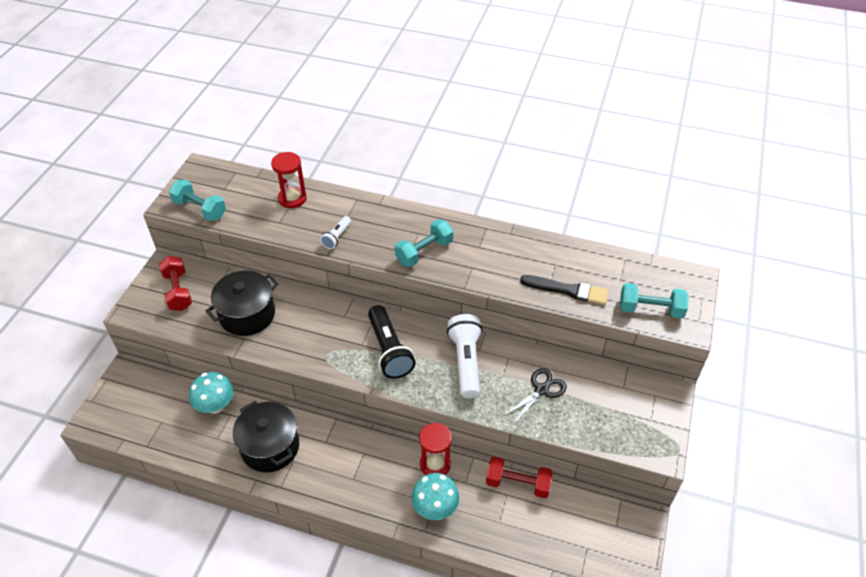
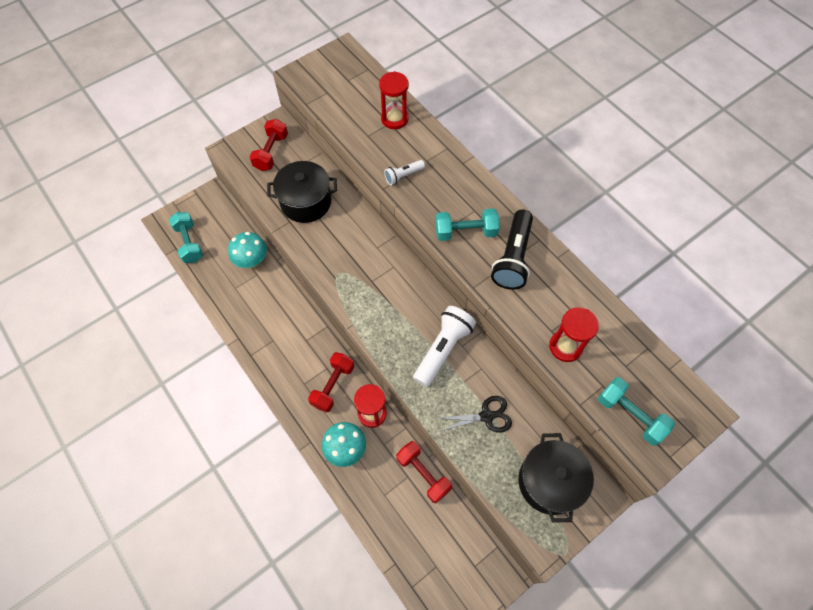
camera: 35 degrees right, 15 degrees up
(200, 209) = (316, 90): turquoise dumbbell -> turquoise dumbbell (189, 243)
(270, 447) = (265, 318): black pot -> black pot (549, 482)
(381, 464) = (333, 386): none -> red dumbbell
(389, 350) = (389, 300): black flashlight -> black flashlight (513, 258)
(568, 290) = (565, 346): black brush -> red hourglass

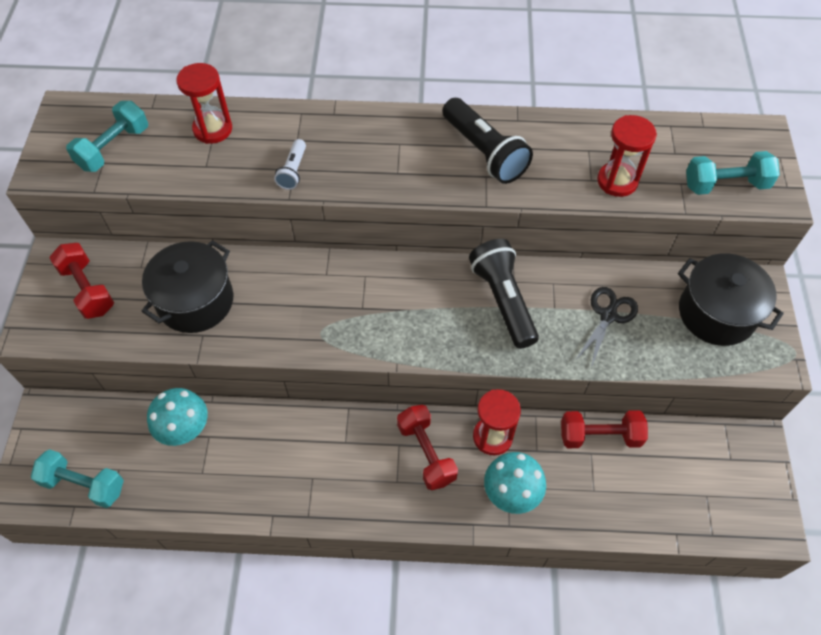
camera: 50 degrees left, 5 degrees down
(443, 349) = (503, 300): white flashlight -> black flashlight
(465, 232) = (417, 167): turquoise dumbbell -> turquoise dumbbell (114, 148)

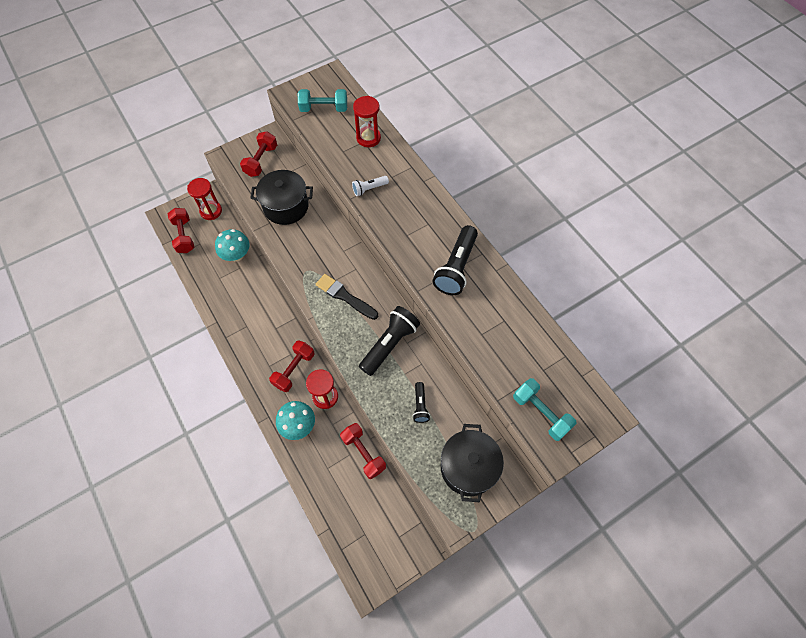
camera: 55 degrees right, 5 degrees up
(84, 484) = (184, 236): turquoise dumbbell -> red dumbbell
(396, 310) = (345, 296): none -> black brush
(608, 316) = (420, 405): black scissors -> black flashlight
(617, 181) = (492, 349): red hourglass -> red hourglass (211, 211)

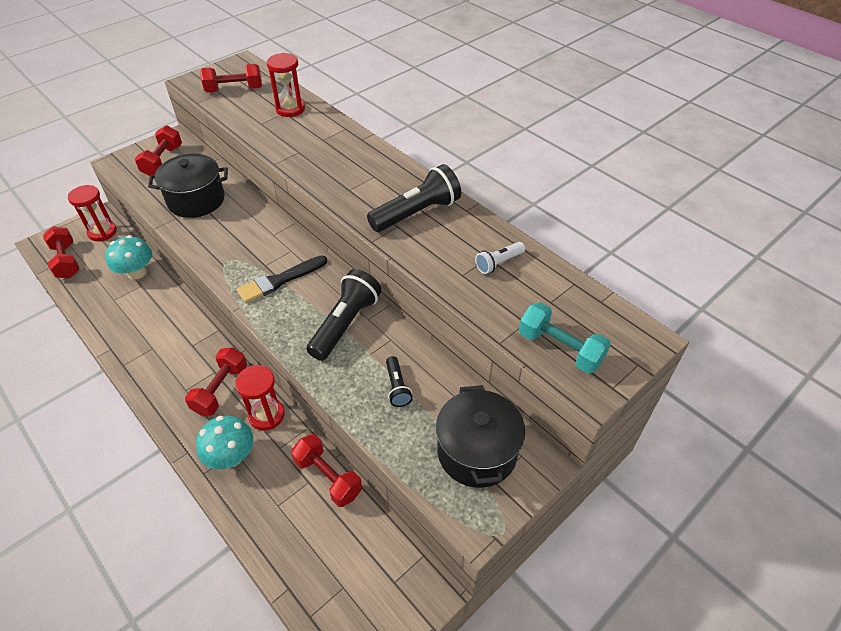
camera: 10 degrees left, 15 degrees down
(324, 108) = (234, 90): turquoise dumbbell -> red dumbbell
(345, 296) = (280, 280): black brush -> black brush turned 60 degrees counterclockwise
(369, 189) = (297, 152): white flashlight -> white flashlight (498, 263)
(456, 267) = (416, 213): black flashlight -> black flashlight turned 135 degrees counterclockwise

